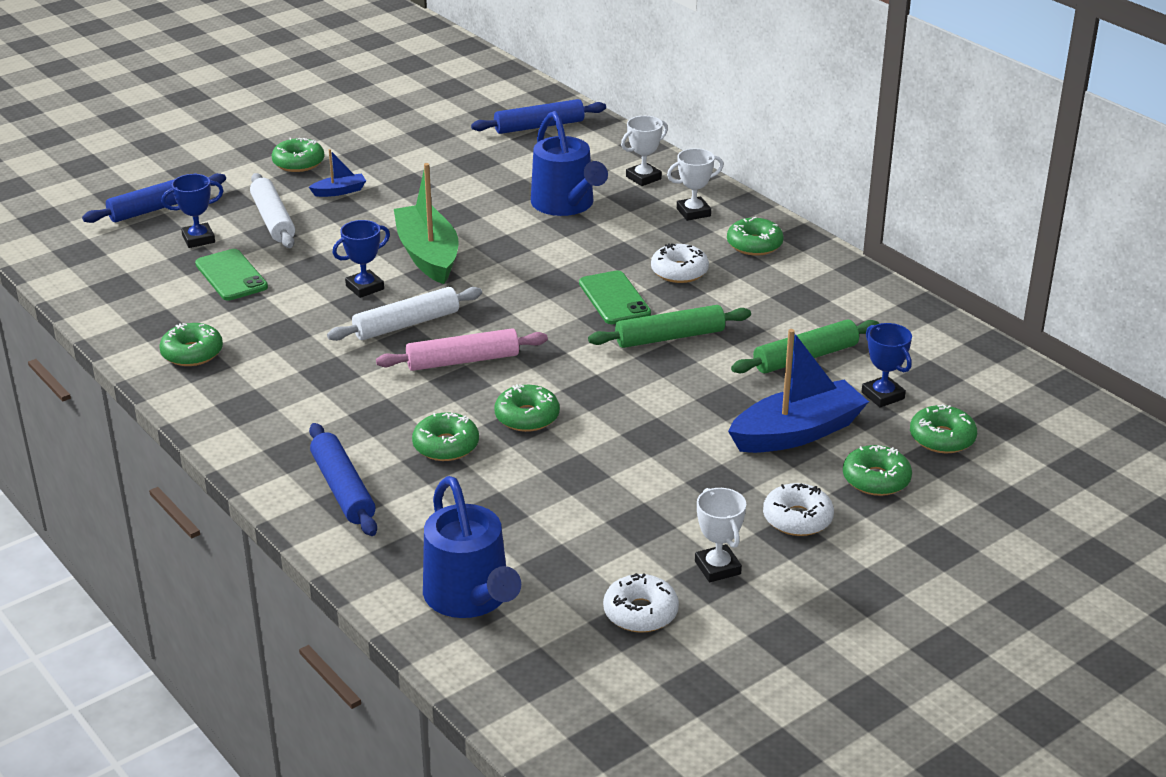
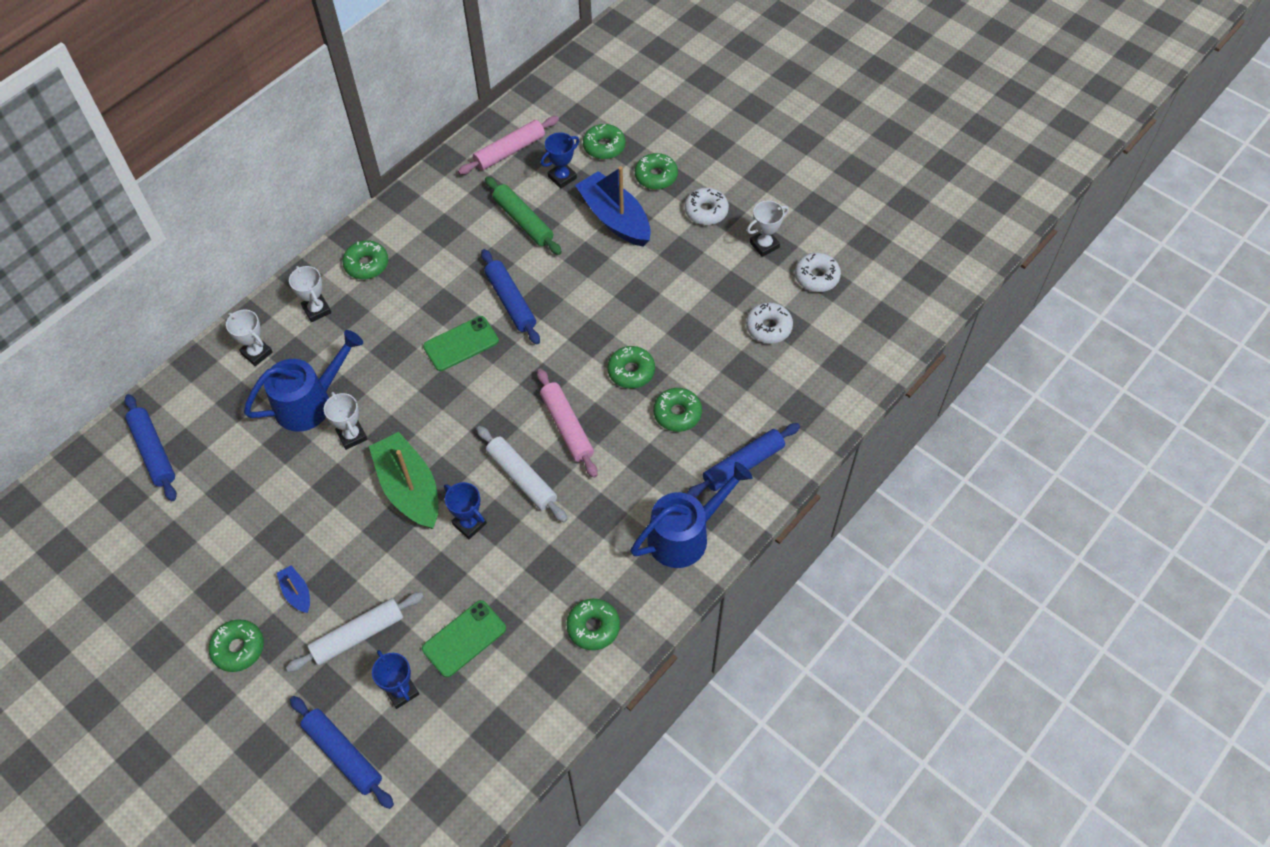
camera: 100 degrees left, 25 degrees up
(428, 255) = (409, 488): green boat -> green boat turned 90 degrees clockwise
(471, 598) = (831, 364): blue watering can -> blue watering can (685, 535)
(512, 226) = (352, 436): none -> white trophy
(669, 337) = (510, 301): green rolling pin -> blue rolling pin
(679, 271) = (414, 307): white donut -> white donut (768, 327)
(937, 357) = (510, 151): none -> pink rolling pin

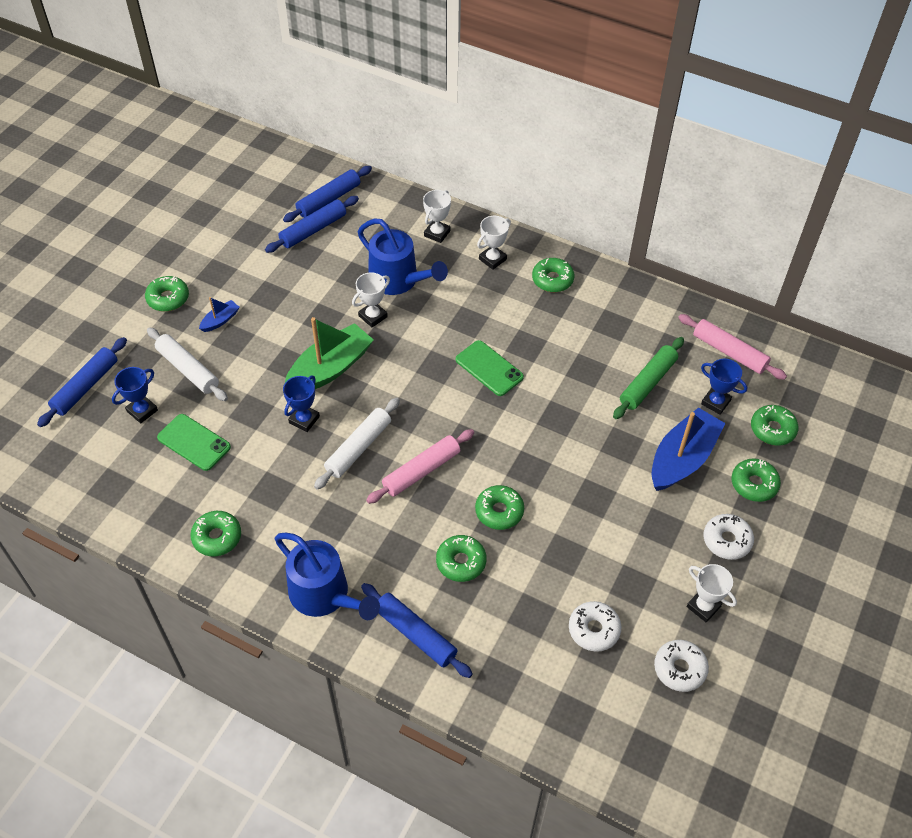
camera: 75 degrees right, 5 degrees down
(510, 301) = (549, 395): blue rolling pin -> blue rolling pin (313, 230)

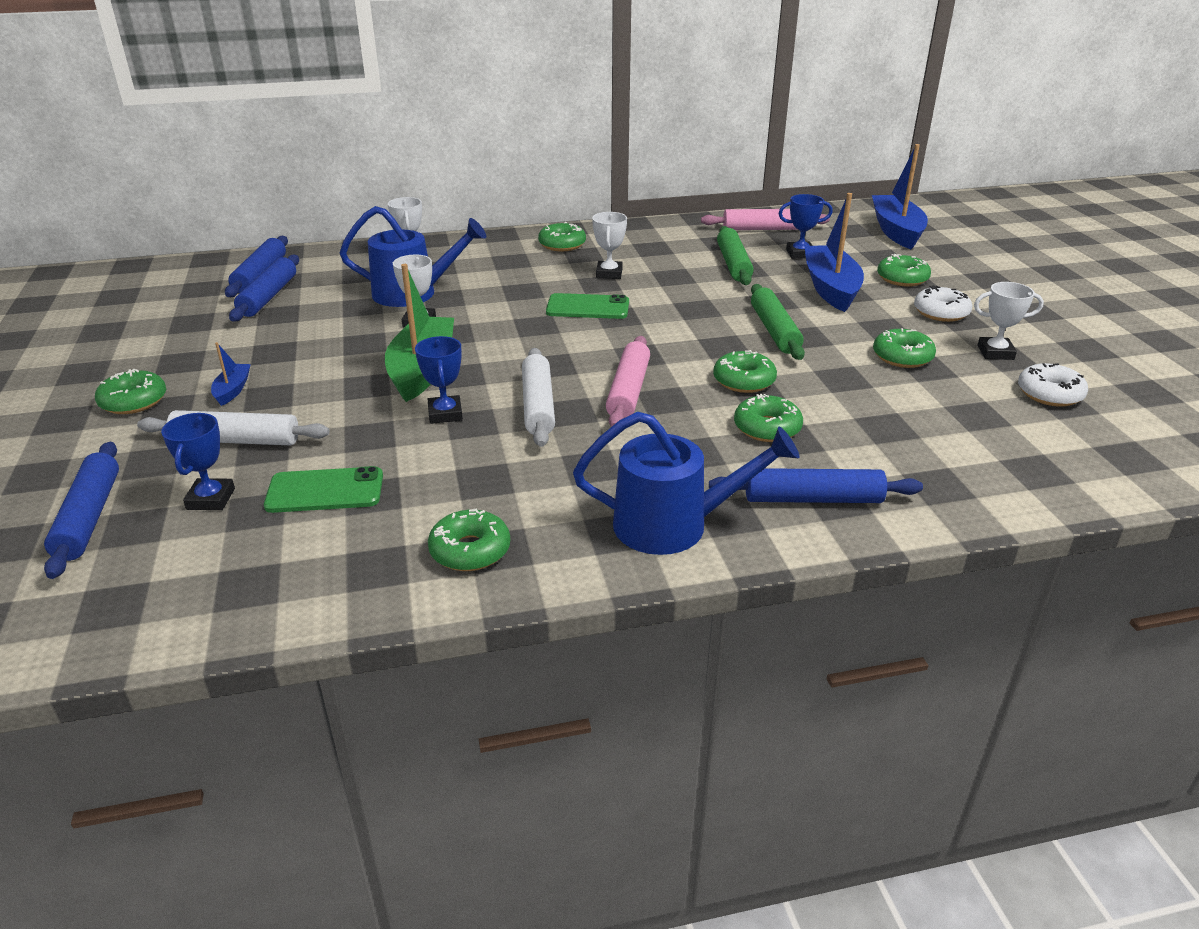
camera: 40 degrees left, 20 degrees down
(492, 259) = (489, 253): white trophy -> white trophy (609, 274)
(581, 477) = (774, 331): none -> green rolling pin
(594, 629) = (949, 408): white donut -> none
(772, 429) = (862, 250): green donut -> green donut (902, 357)
(838, 423) = (896, 231): none -> blue boat

